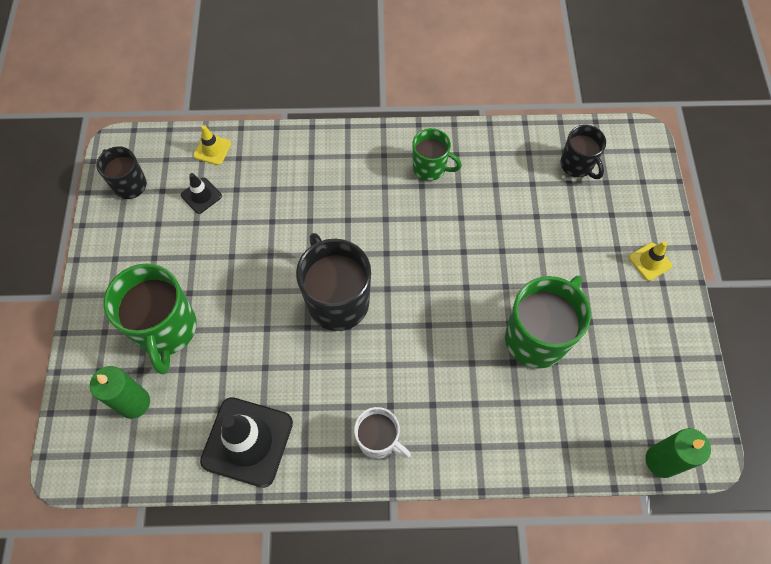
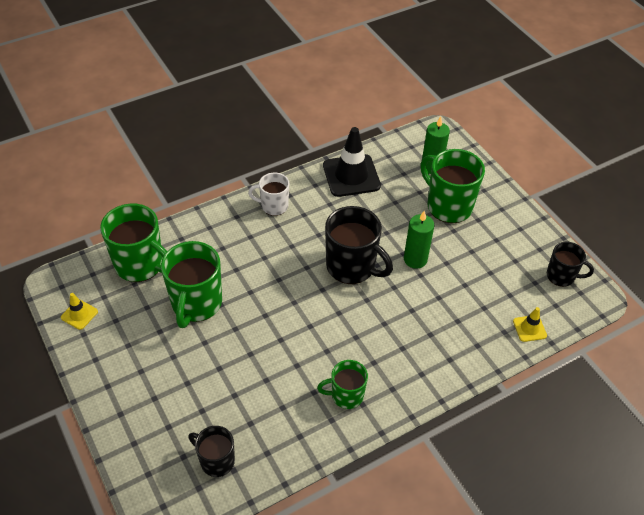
camera: 150 degrees right, 15 degrees down
(201, 195) = (504, 291): black traffic cone -> none
(586, 427) = (140, 265): none -> green mug
(650, 261) = (123, 399): yellow traffic cone -> yellow traffic cone (79, 314)
(661, 461) = (83, 266): green candle -> green candle (415, 259)

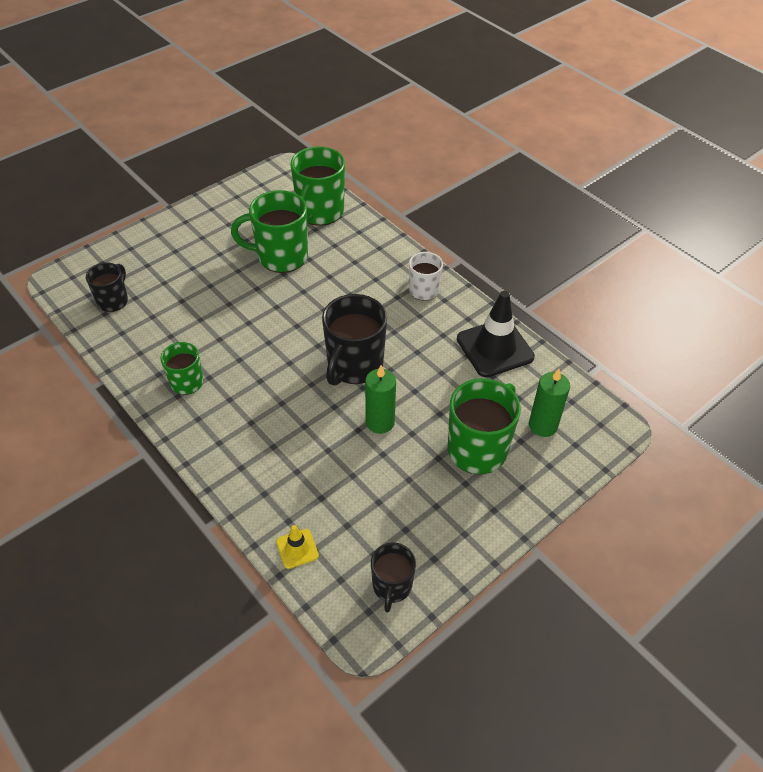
camera: 80 degrees right, 0 degrees up
(79, 314) = (256, 189): yellow traffic cone -> none

